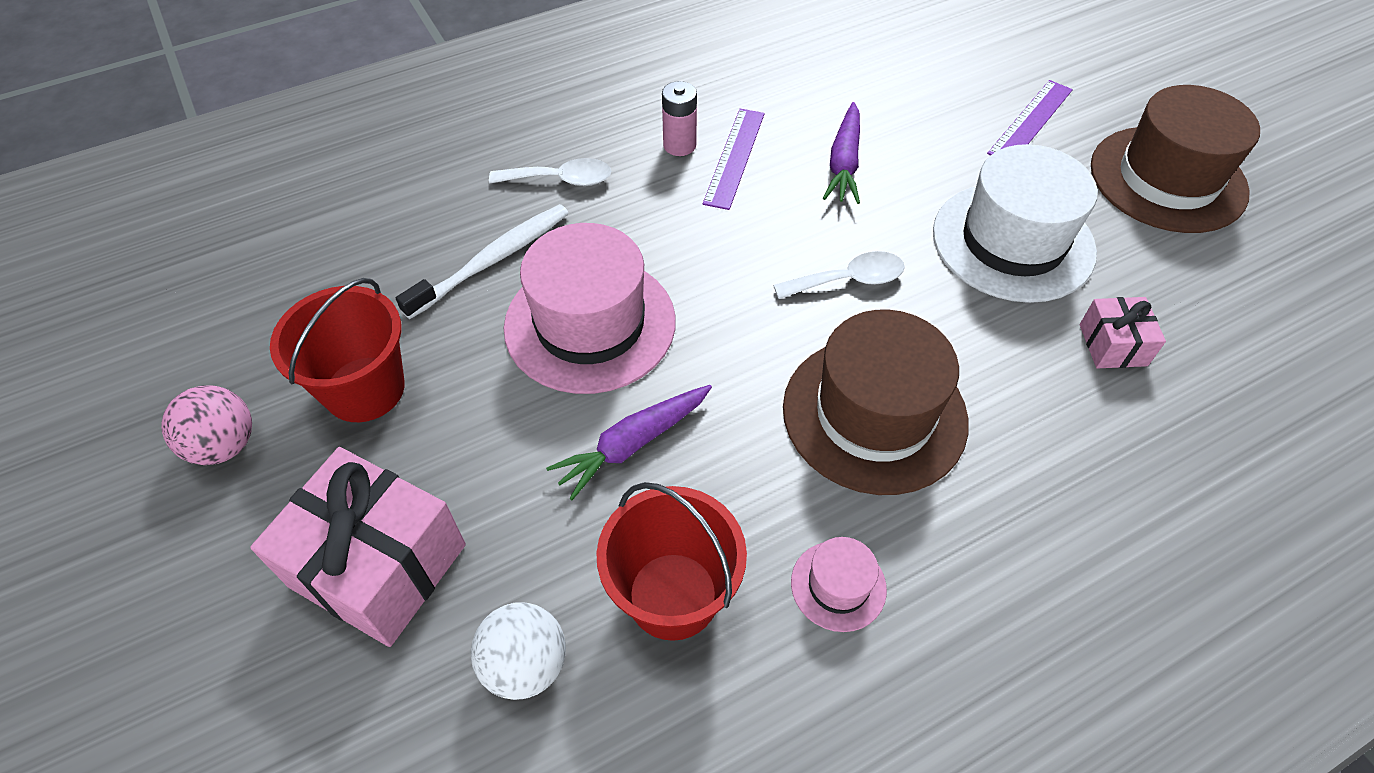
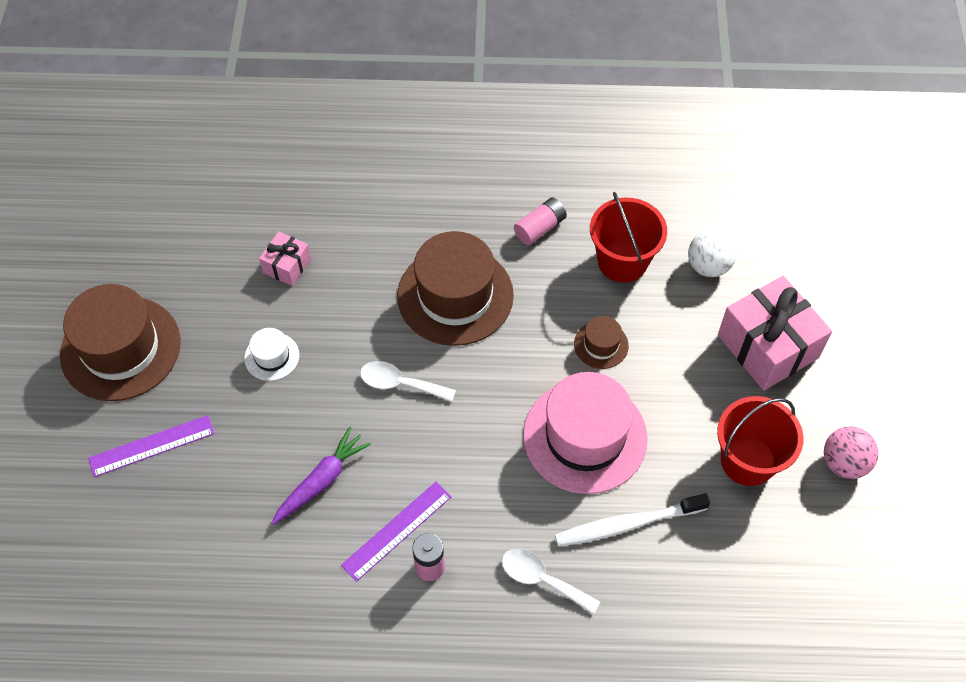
camera: 150 degrees left, 5 degrees up
(632, 444) = (601, 345): purple carrot -> brown hat
(838, 585) = (540, 228): pink hat -> pink battery
(1013, 242) = (272, 356): white hat -> white hat, size x0.46

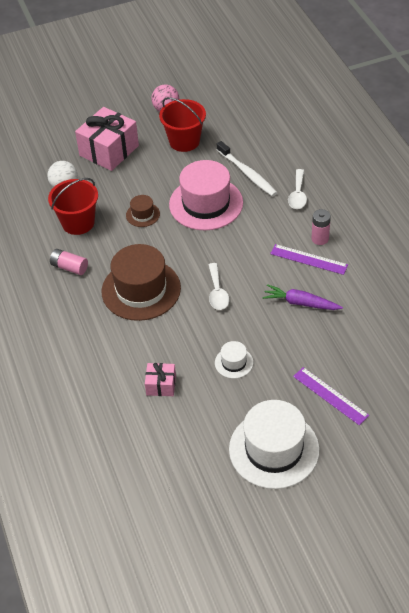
camera: 110 degrees left, 10 degrees down
(121, 348) = (274, 449): brown hat -> white hat

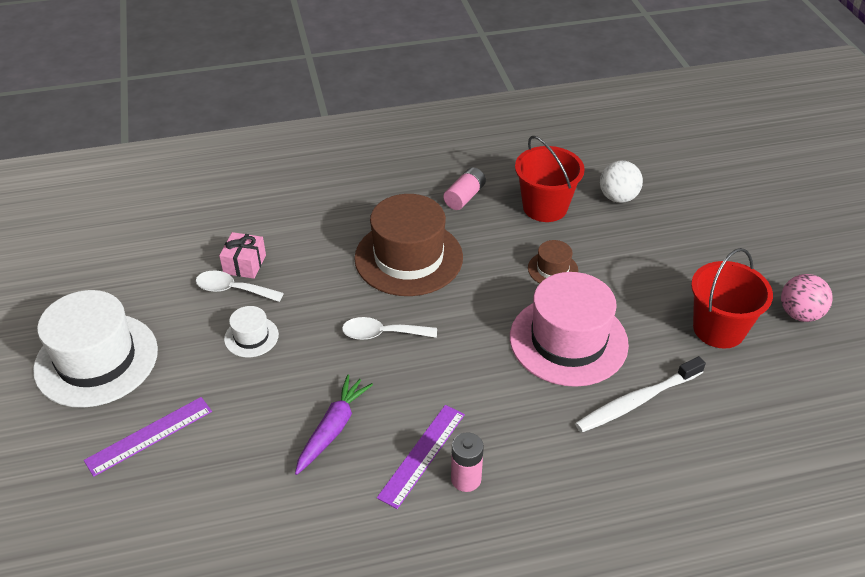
camera: 95 degrees right, 5 degrees down
(109, 150) = (694, 243): pink gift -> none
(298, 195) = (578, 465): white spoon -> white spoon (233, 290)

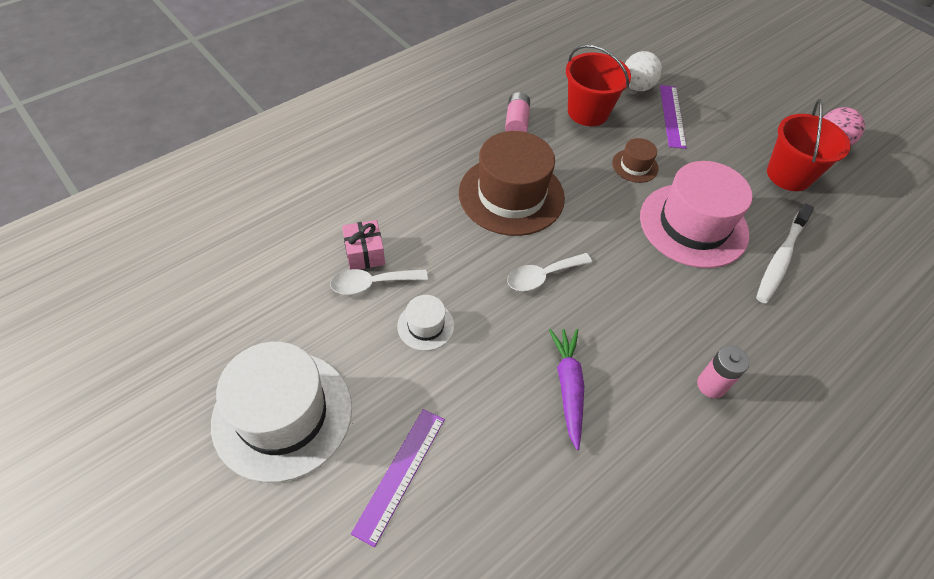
camera: 30 degrees left, 10 degrees up
(422, 455) = (660, 378): purple ruler -> purple ruler (672, 116)

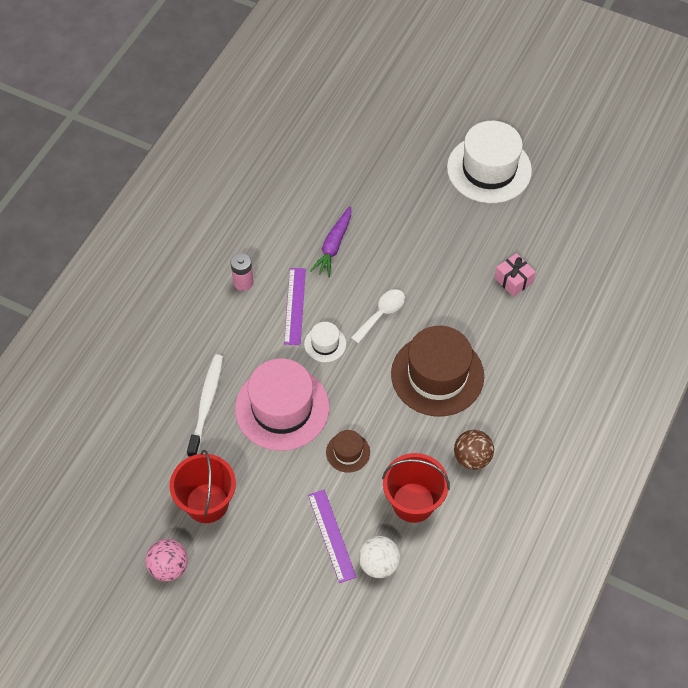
camera: 160 degrees right, 5 degrees up
(372, 284) = (493, 261): white spoon -> none
(400, 473) = (406, 167): purple ruler -> purple ruler (295, 306)
(425, 326) = (441, 248): white hat -> white hat (325, 344)
(516, 122) = (472, 458): pink battery -> brown ball
(568, 387) = (333, 246): purple carrot -> purple carrot turned 45 degrees clockwise

